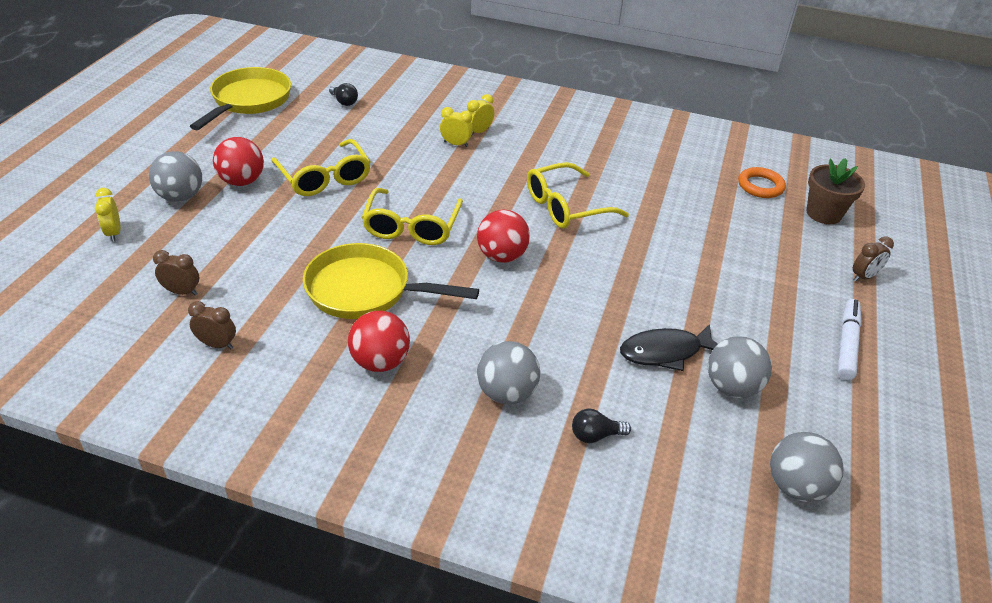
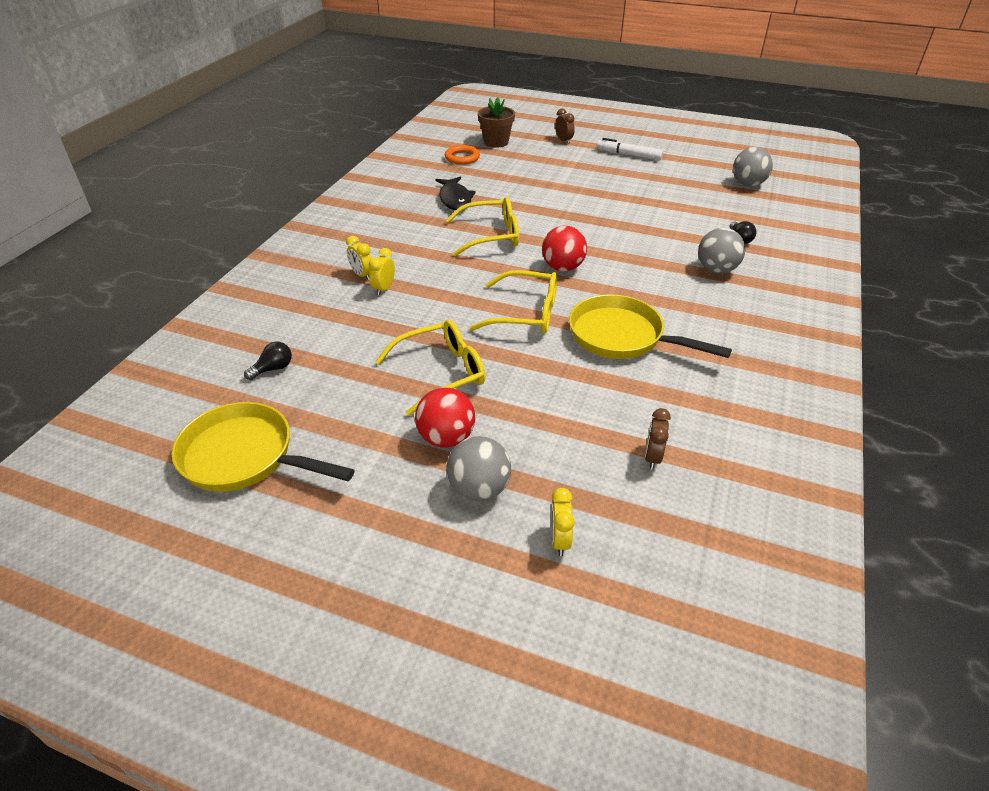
camera: 85 degrees left, 0 degrees up
(114, 233) = (559, 540): yellow clock -> yellow clock turned 105 degrees clockwise
(217, 344) = (719, 420): brown clock -> none
(365, 290) = (622, 336): yellow pan -> yellow pan turned 105 degrees clockwise
(380, 362) = (706, 325): red ball -> none
(566, 207) = (491, 236): yellow glasses -> yellow glasses turned 75 degrees counterclockwise
(665, 352) = (655, 210): black fish -> black fish (455, 199)
(732, 387) = (679, 192): grey ball -> none

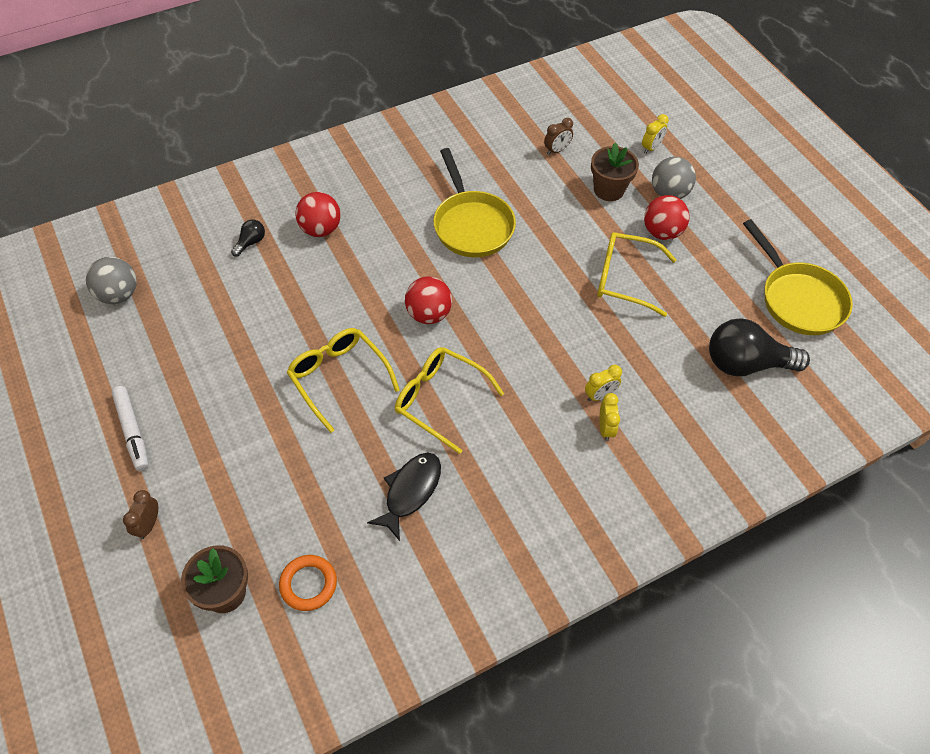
camera: 140 degrees left, 15 degrees up
(273, 369) = (745, 364): black light bulb -> black light bulb, size x2.23
(526, 313) = (513, 289): yellow glasses -> yellow glasses (338, 378)
(547, 448) = (609, 190): none -> brown flower pot
(716, 270) = (320, 229): grey ball -> red ball

